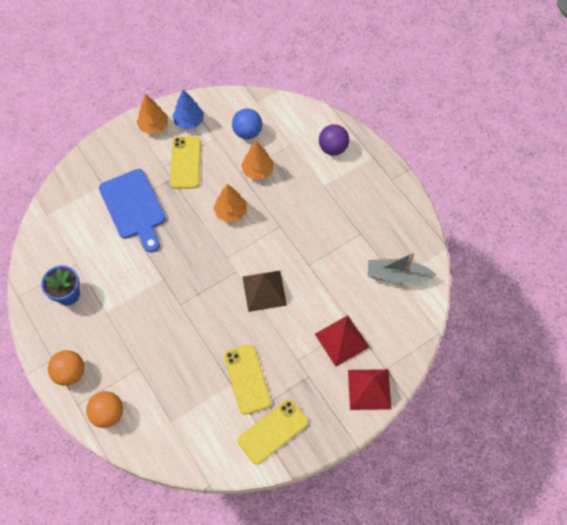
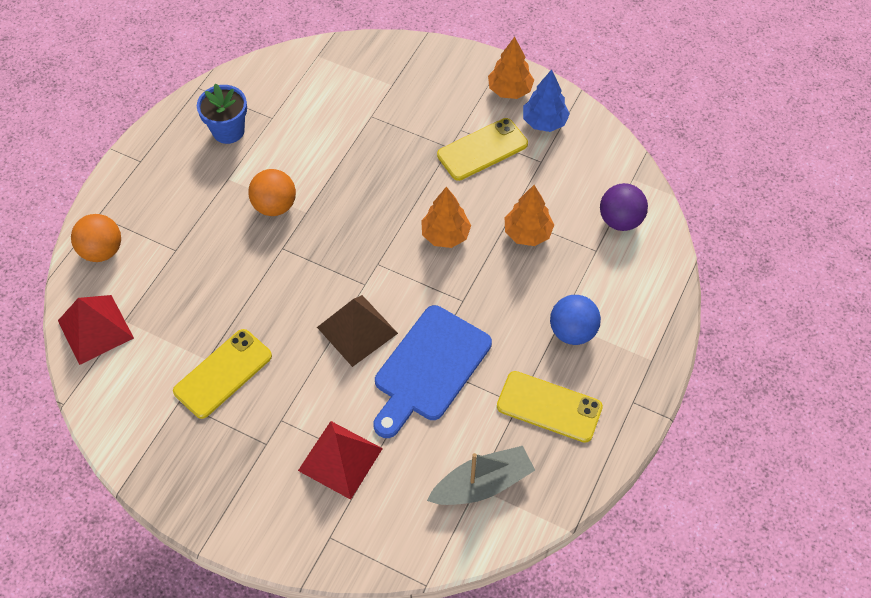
camera: 60 degrees right, 5 degrees down
(70, 373) = (133, 187): orange ball -> orange ball (275, 206)
(134, 207) = (382, 131): blue cutting board -> blue cutting board (429, 368)
(247, 132) = (577, 192): blue ball -> blue ball (572, 331)
(272, 431) = (168, 439): yellow phone -> yellow phone (549, 406)
(333, 148) = (628, 303): purple ball -> purple ball (620, 220)
(369, 389) = (288, 529): red pyramid -> red pyramid (95, 329)
(397, 276) = (482, 484): grey boat -> grey boat turned 90 degrees clockwise

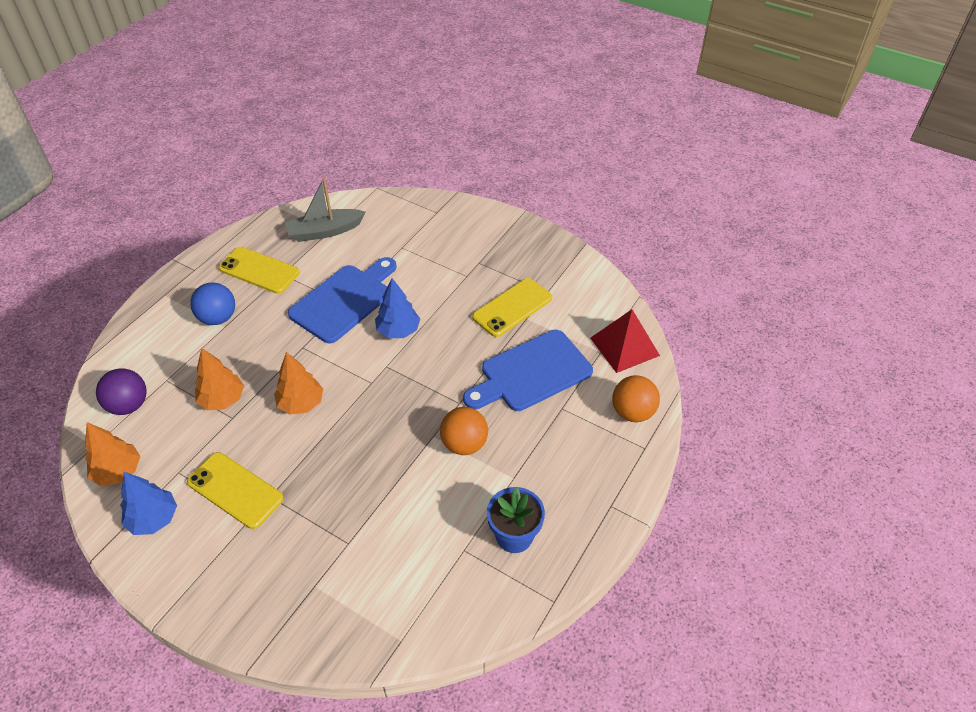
camera: 175 degrees left, 10 degrees down
(204, 288) = (531, 373): none -> blue cutting board
(340, 459) = (424, 250): red pyramid -> none
(357, 330) = (398, 331): brown pyramid -> blue tree
(482, 149) = (235, 490): yellow phone -> yellow phone turned 60 degrees clockwise
(510, 90) = (175, 565): orange tree -> orange tree (118, 471)

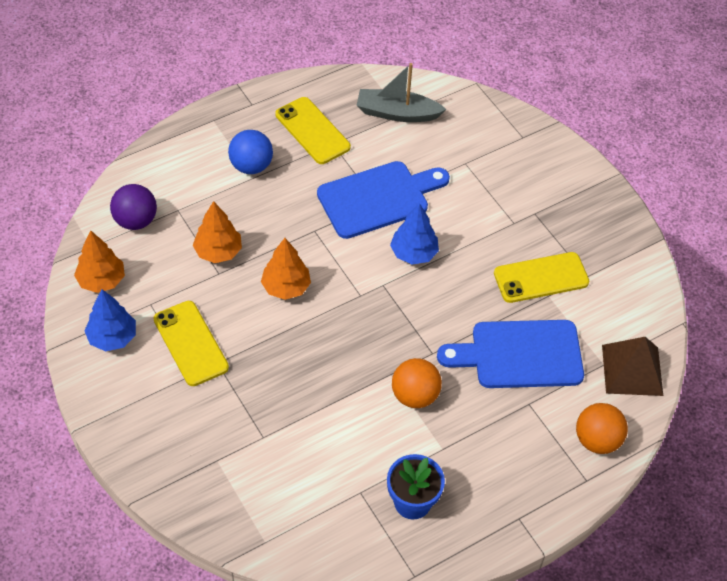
camera: 25 degrees right, 5 degrees up
(624, 346) = (632, 370): red pyramid -> brown pyramid

